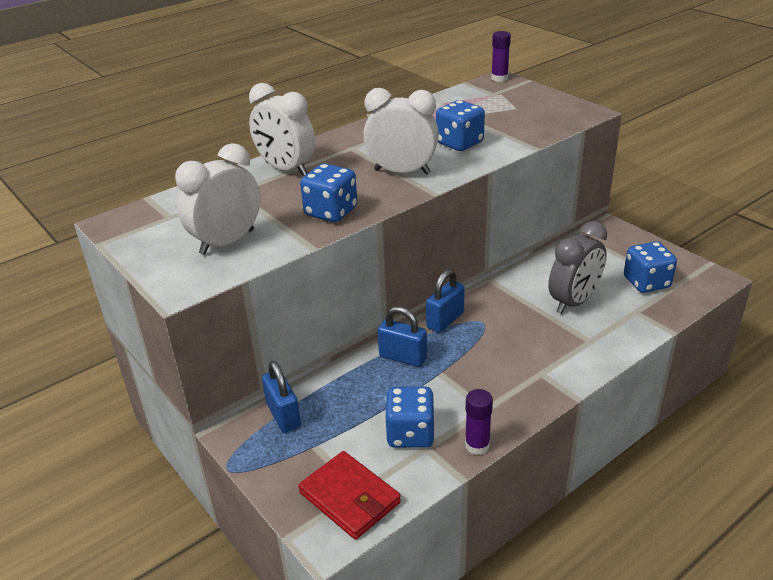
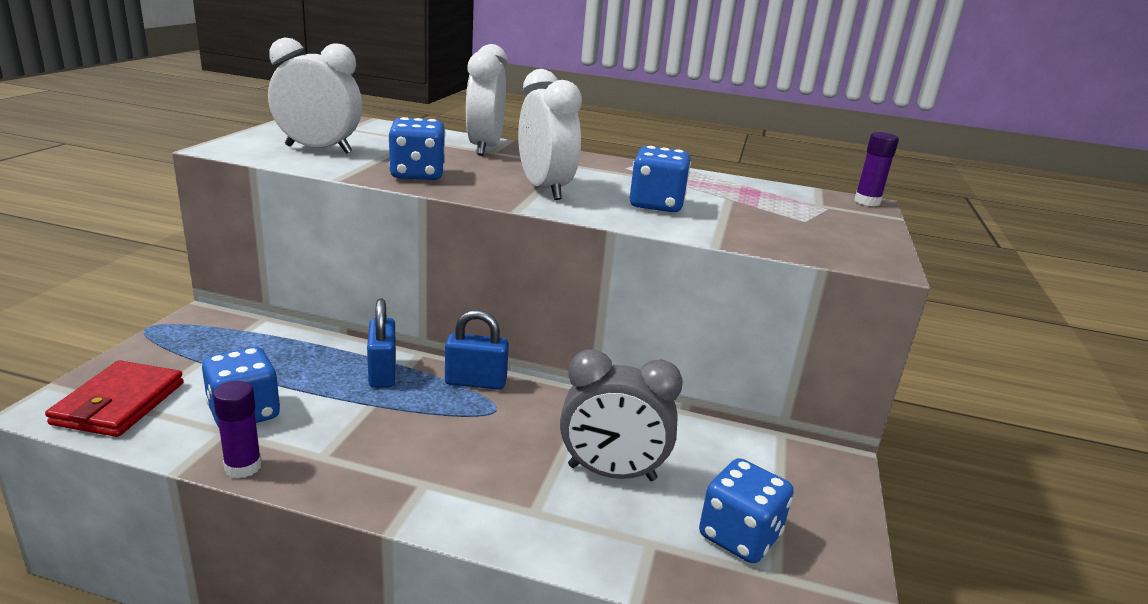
camera: 50 degrees right, 10 degrees down
(283, 415) = (240, 332): blue padlock -> none

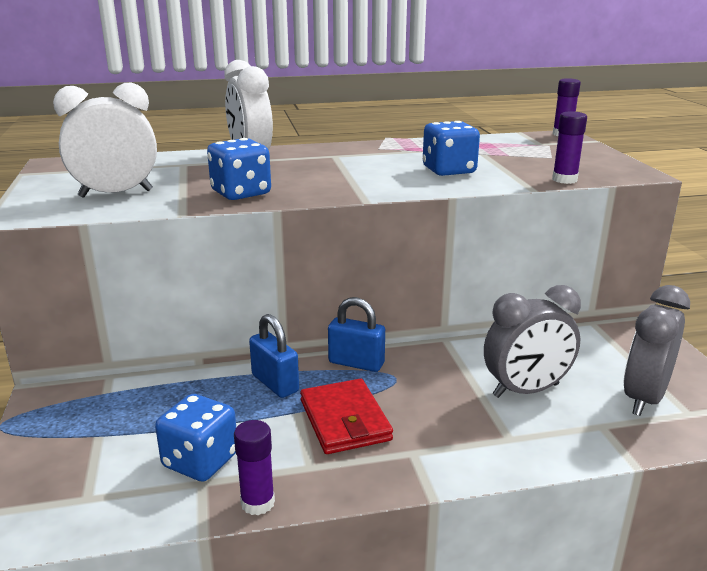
camera: 25 degrees left, 0 degrees up
(119, 403) = (69, 501): red wallet -> red wallet (345, 420)
(475, 382) = (356, 363): blue padlock -> blue padlock turned 45 degrees clockwise
(544, 189) = (356, 179): white clock -> none
(739, 536) = (644, 398): blue dice -> grey clock
(772, 246) = (564, 180): none -> purple glue stick

